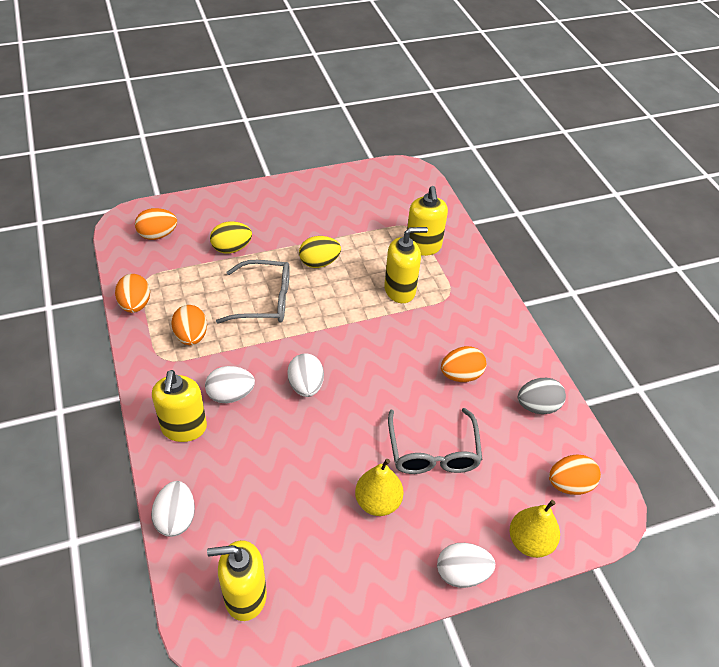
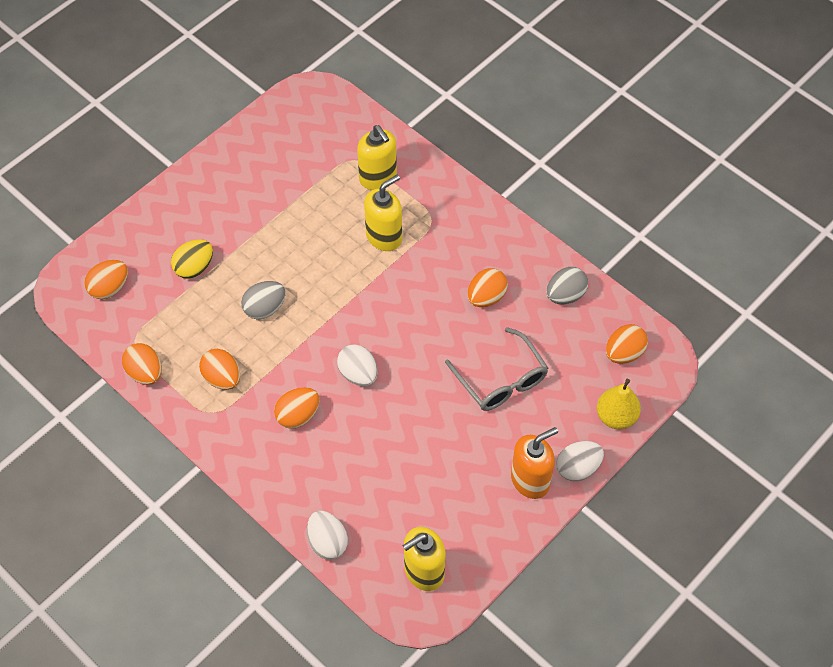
camera: 25 degrees left, 10 degrees up
(184, 428) = (278, 465): yellow soap dispenser -> none
(230, 395) = (298, 415): white egg -> orange egg
(264, 300) = (265, 308): grey glasses -> grey egg
(319, 263) = (290, 243): yellow egg -> none
(378, 502) = (481, 445): yellow pear -> none
(406, 560) = (530, 480): none -> orange soap dispenser

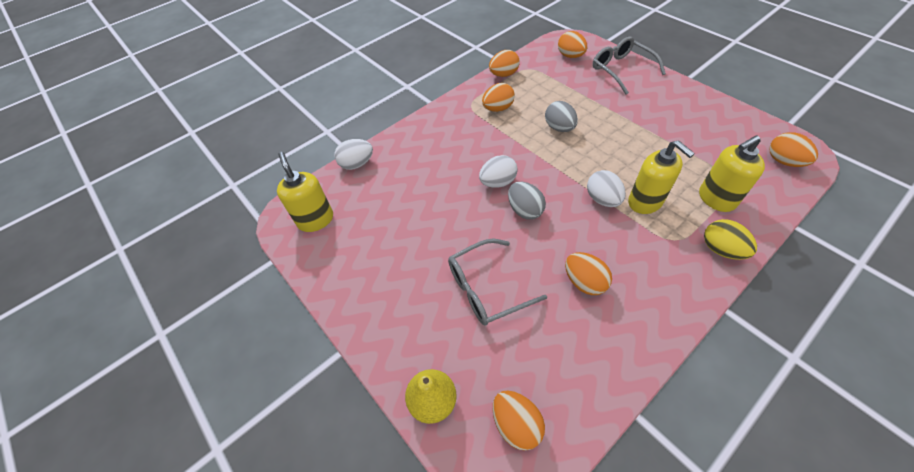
camera: 100 degrees right, 5 degrees down
(150, 232) = (621, 70): none -> grey glasses
(194, 268) = (592, 91): yellow egg -> yellow egg (721, 249)
(298, 415) = (463, 147): orange egg -> orange egg (784, 161)
(530, 480) = (376, 305): orange soap dispenser -> none
(565, 295) = (595, 363): grey egg -> grey egg (525, 210)
(578, 468) = (379, 351): white egg -> white egg (602, 199)

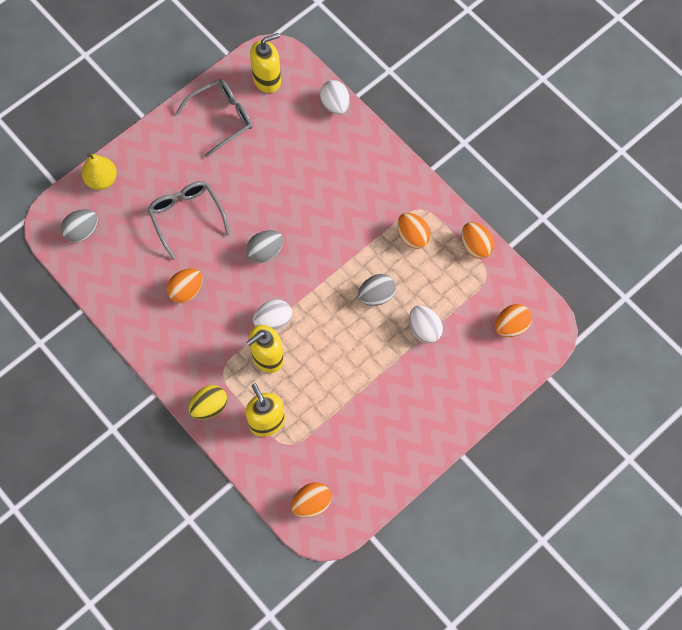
camera: 85 degrees right, 15 degrees up
(498, 182) = (301, 231): white egg -> white egg (424, 329)
(516, 424) = (82, 231): orange egg -> grey egg
(621, 70) = (478, 380): grey glasses -> grey glasses (222, 118)

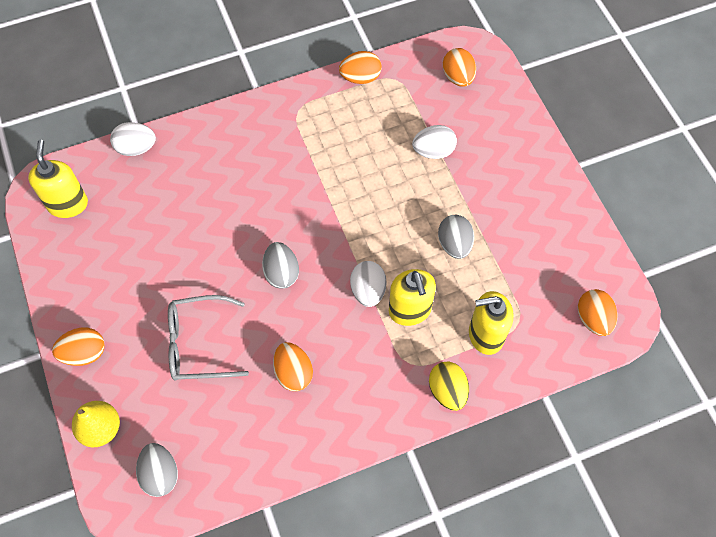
camera: 70 degrees left, 5 degrees down
(222, 118) = (91, 266): grey glasses -> none
(376, 295) = (379, 182): grey egg -> grey egg (454, 244)
(412, 236) = (325, 128): orange egg -> orange egg (84, 353)

